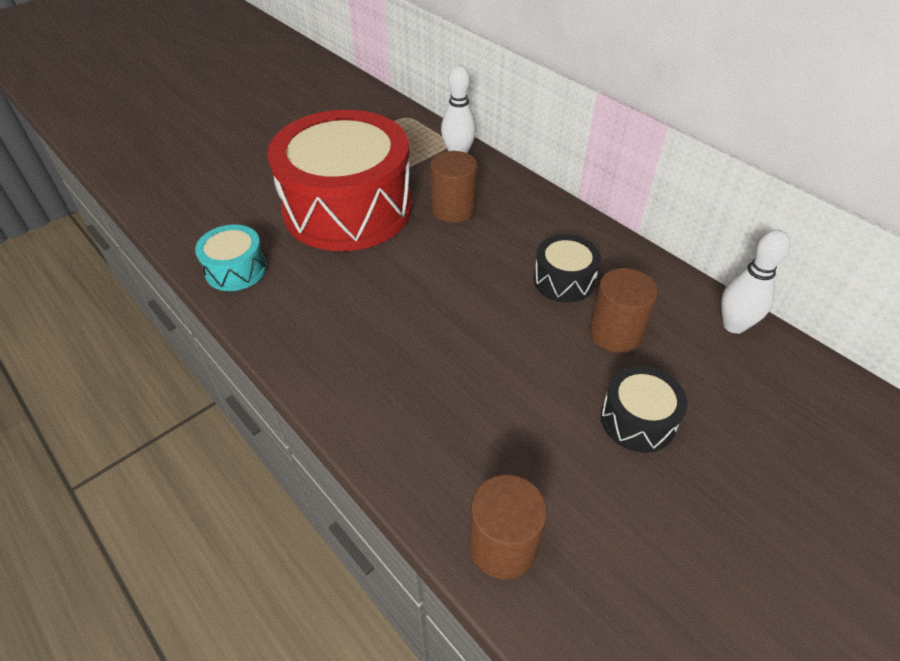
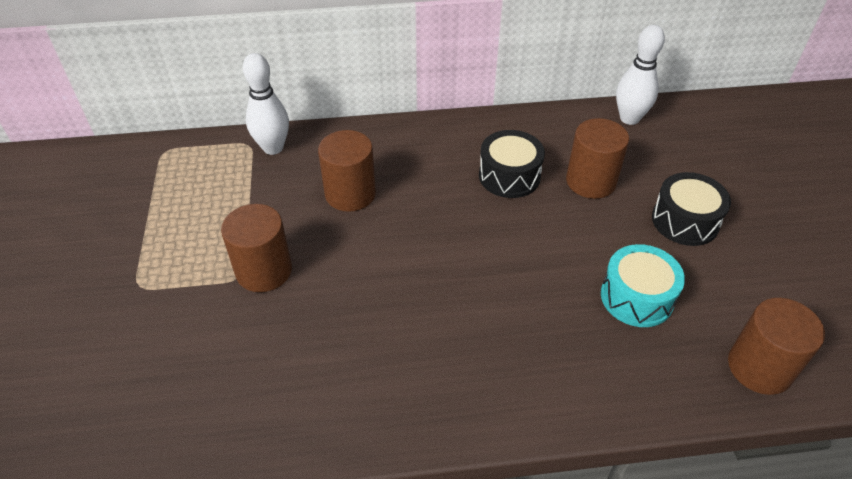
camera: 55 degrees left, 0 degrees up
(236, 269) = (265, 419): turquoise drum -> turquoise drum (636, 297)
(348, 208) = (264, 270): red drum -> brown cylinder

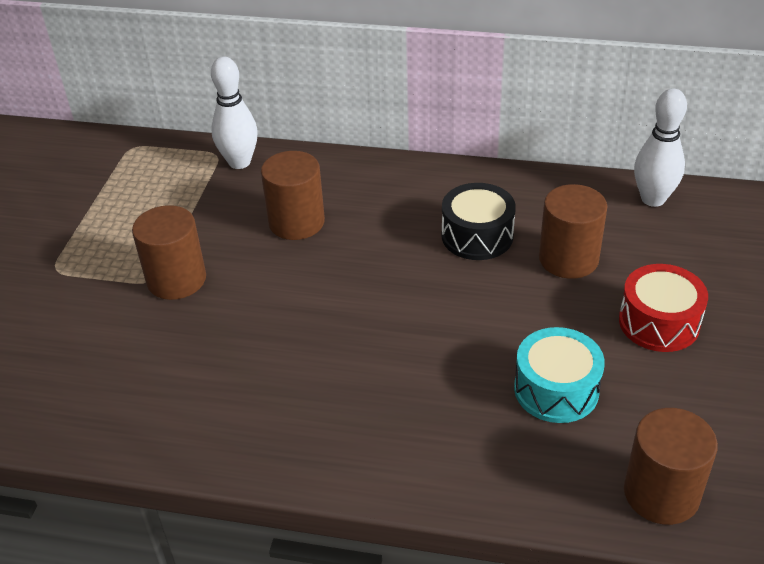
camera: 20 degrees right, 5 degrees down
(685, 221) = (659, 322): black drum -> red drum

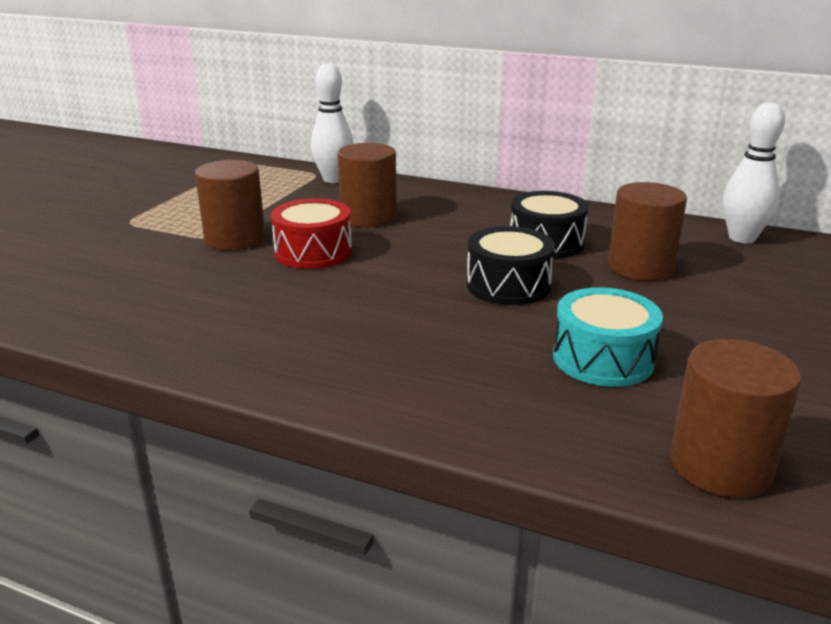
camera: 10 degrees right, 15 degrees down
(456, 305) = (508, 285): none -> black drum
(659, 322) = (737, 322): red drum -> red drum (313, 252)

